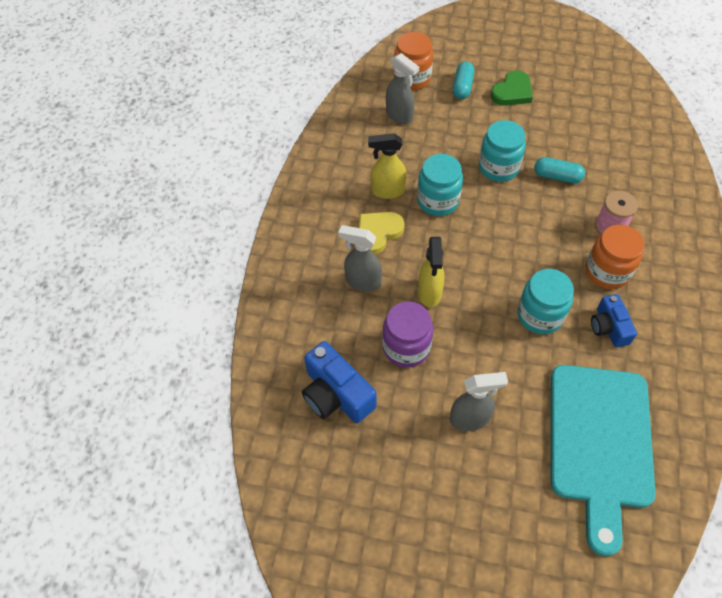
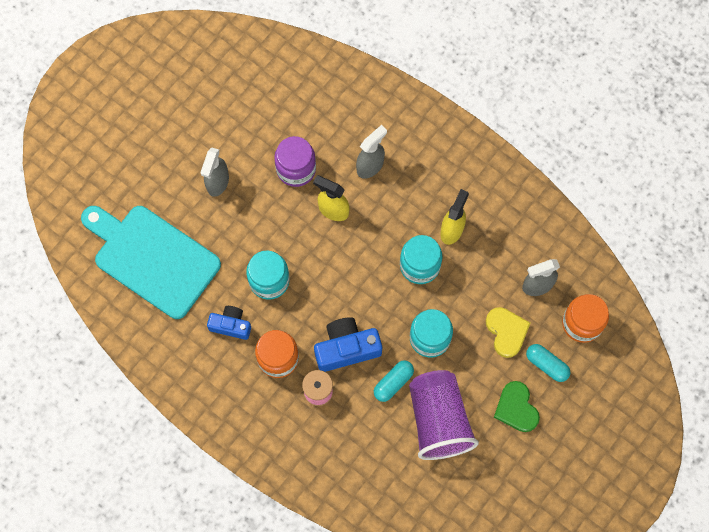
camera: 115 degrees right, 15 degrees up
(336, 394) = (285, 104): blue camera -> blue camera (346, 348)
(378, 233) = (411, 200): yellow heart -> yellow heart (506, 332)
(562, 134) = (438, 420): none -> purple cup

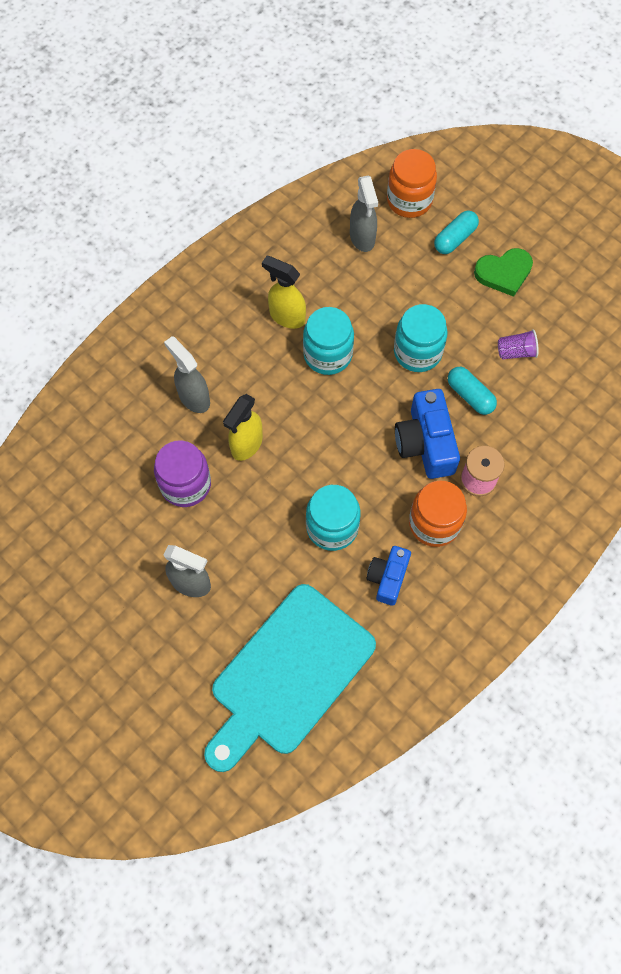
camera: 85 degrees left, 5 degrees down
(438, 420) = (516, 352): purple cup -> purple cup, size x0.40
(506, 332) = (415, 273): yellow heart -> none

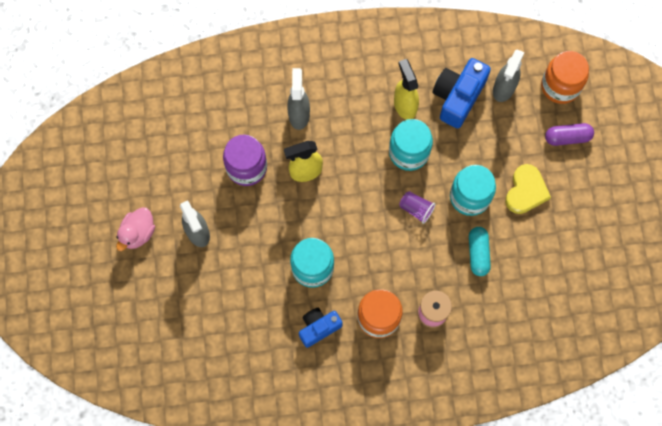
camera: 40 degrees right, 5 degrees up
(130, 632) = (138, 233): none -> pink duck
(288, 674) = (207, 336): turquoise cutting board -> none
(425, 443) = (420, 261): blue camera -> blue camera (458, 97)
(455, 238) = (567, 137): turquoise capsule -> purple capsule
(461, 310) = (526, 191): none -> yellow heart
(504, 273) = (579, 188): green heart -> none
(516, 352) = (536, 248): purple cup -> purple cup (416, 209)

